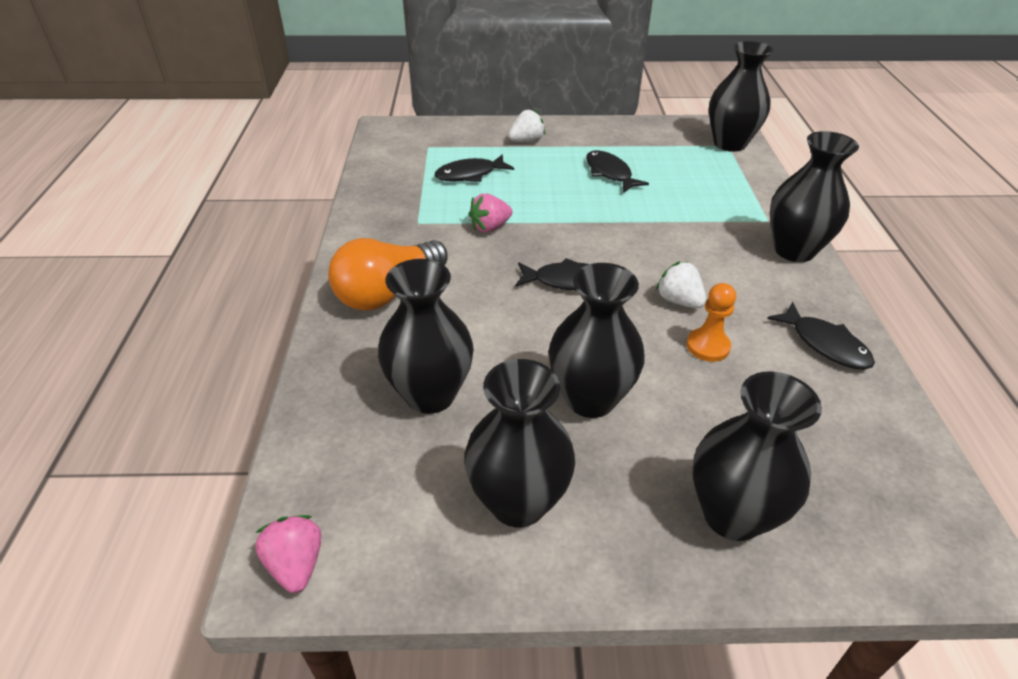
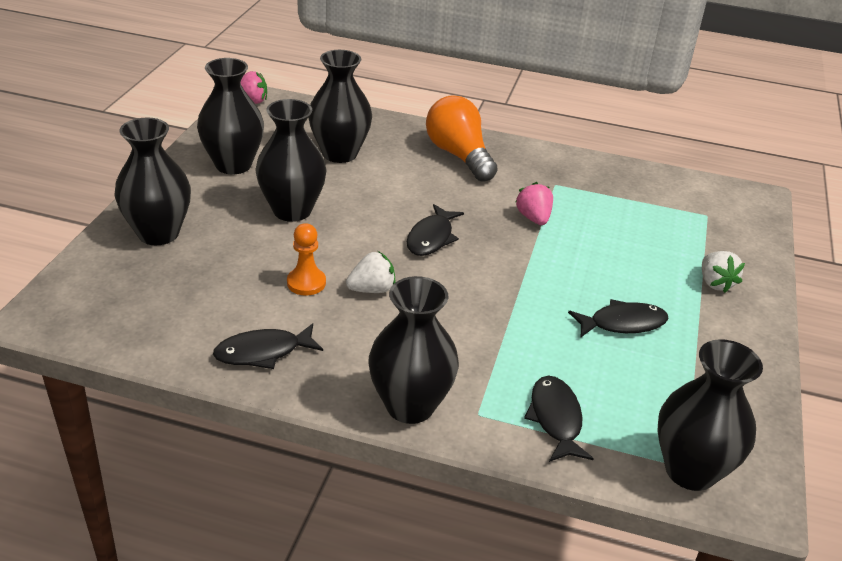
camera: 105 degrees right, 5 degrees down
(470, 174) = (638, 228): black fish -> black fish (555, 419)

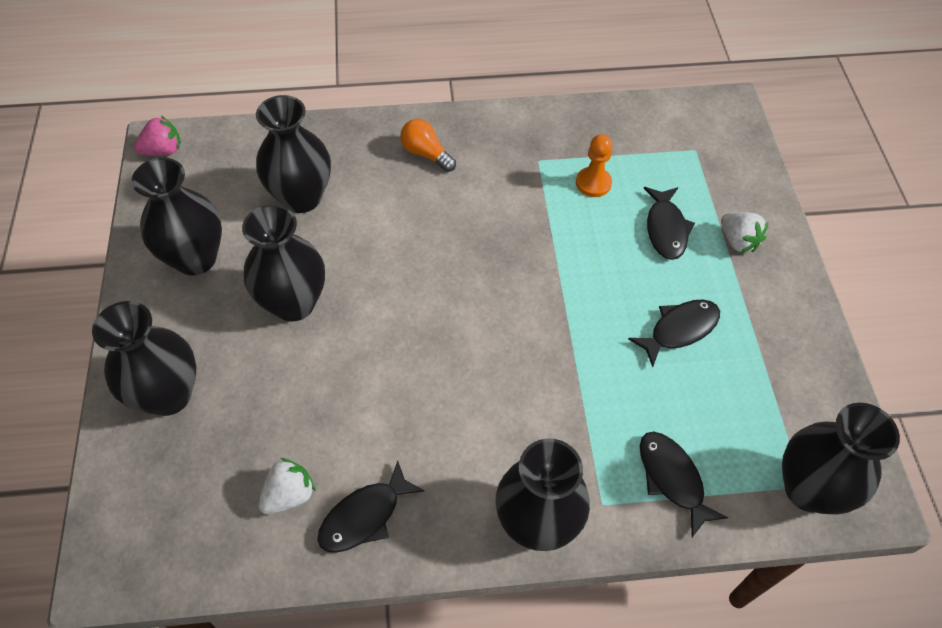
camera: 20 degrees left, 20 degrees up
(306, 283) = (360, 402): orange pawn -> orange pawn (593, 183)
(372, 289) = (429, 383): white strawberry -> white strawberry (289, 495)
(431, 238) = (453, 286): black fish -> black fish (666, 229)
(459, 156) = (426, 154): orange light bulb -> orange light bulb, size x0.57
(533, 218) = (539, 218): pink strawberry -> none

